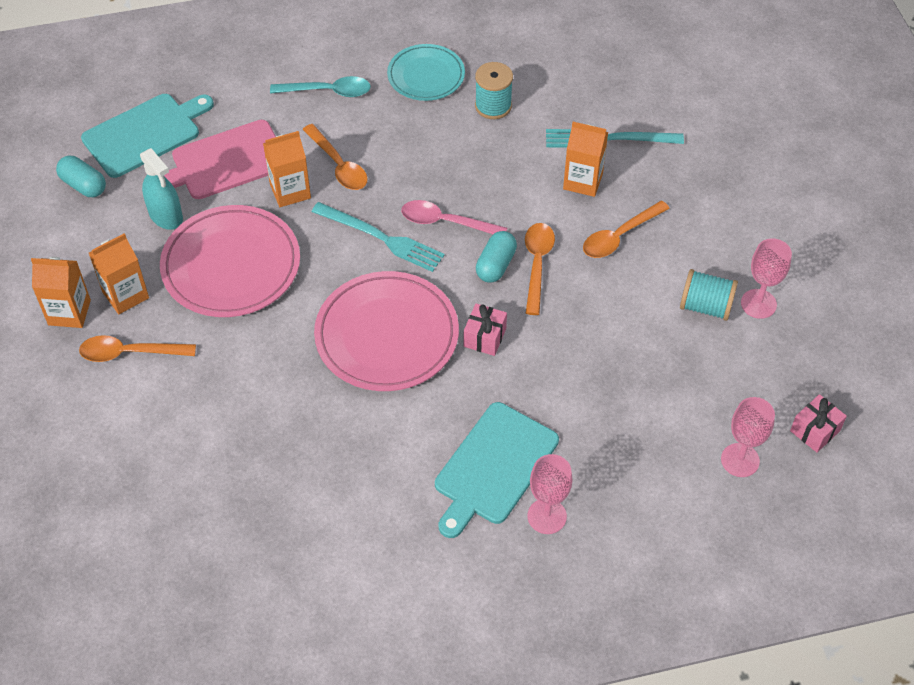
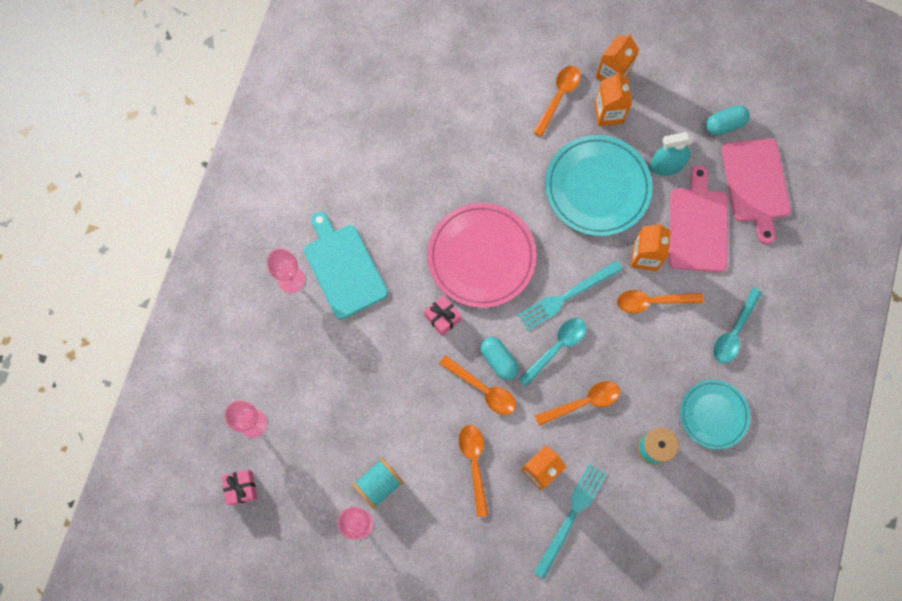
camera: 120 degrees right, 20 degrees up
(145, 133) = (755, 184): turquoise cutting board -> pink cutting board
(231, 265) = (597, 187): pink plate -> turquoise plate
(445, 222) = (556, 347): pink spoon -> turquoise spoon
(488, 176) = (583, 402): none -> orange spoon

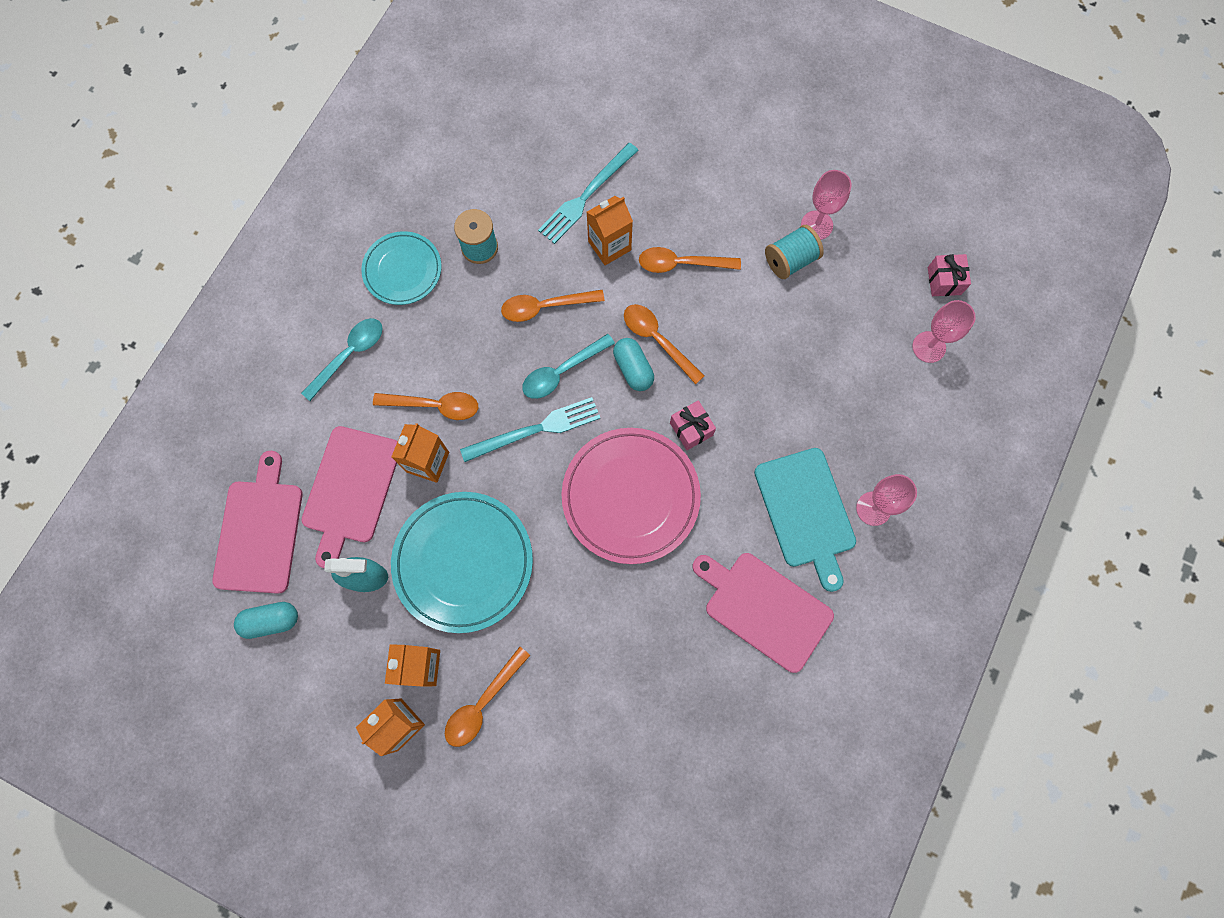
camera: 170 degrees left, 0 degrees up
(368, 192) = (764, 608): none -> pink cutting board
(474, 463) = (681, 264): orange spoon -> orange spoon turned 90 degrees clockwise

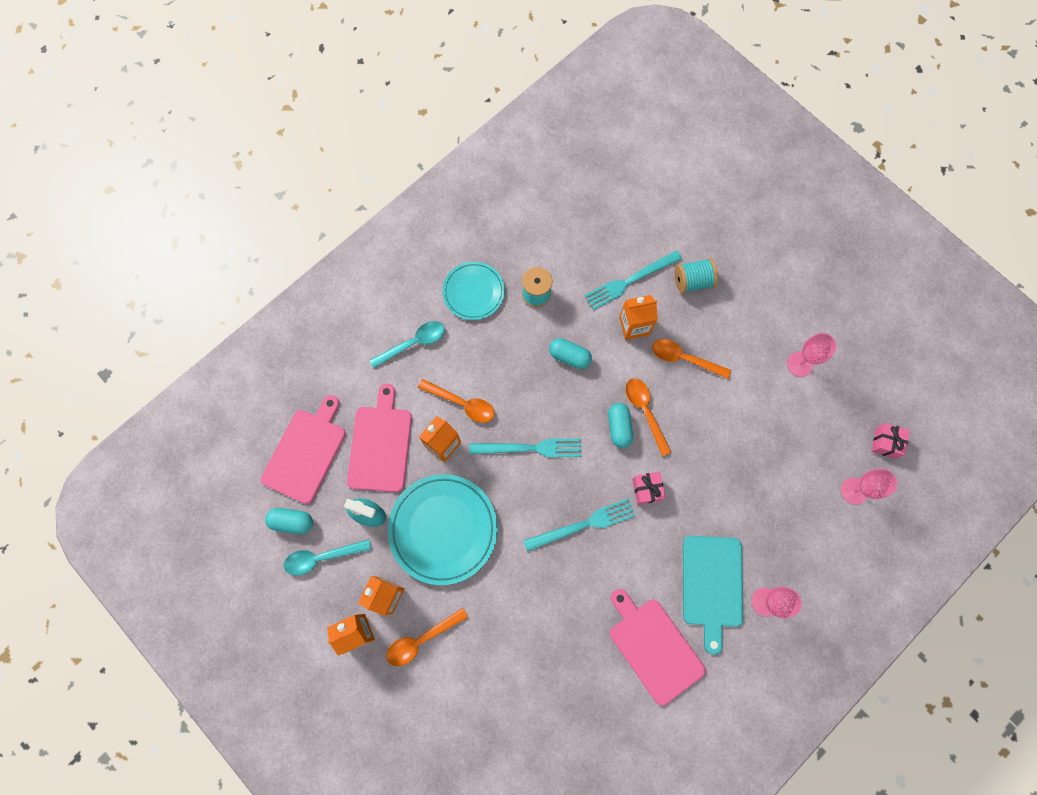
camera: 20 degrees right, 0 degrees up
(350, 489) = (380, 444): pink cutting board -> pink cutting board turned 150 degrees clockwise
(545, 307) = (569, 356): orange spoon -> turquoise capsule
(562, 372) = (565, 411): turquoise spoon -> turquoise spoon (322, 557)
(630, 496) = (583, 524): pink plate -> turquoise fork
(790, 260) = (769, 385): turquoise spool -> turquoise spool (692, 281)

